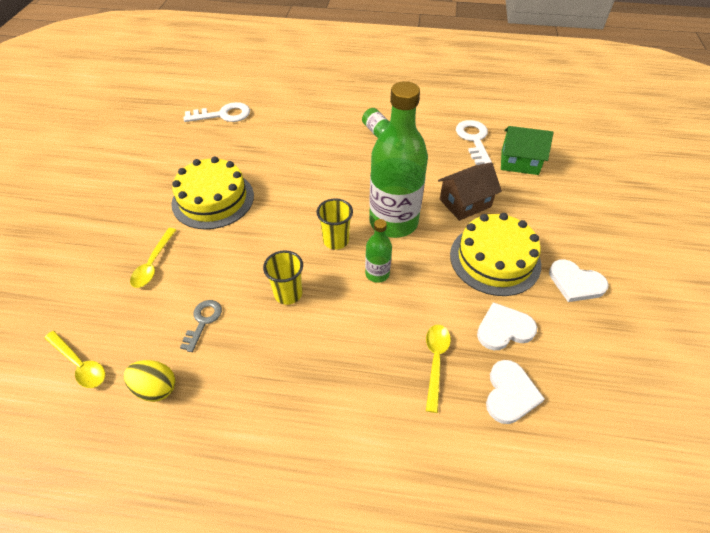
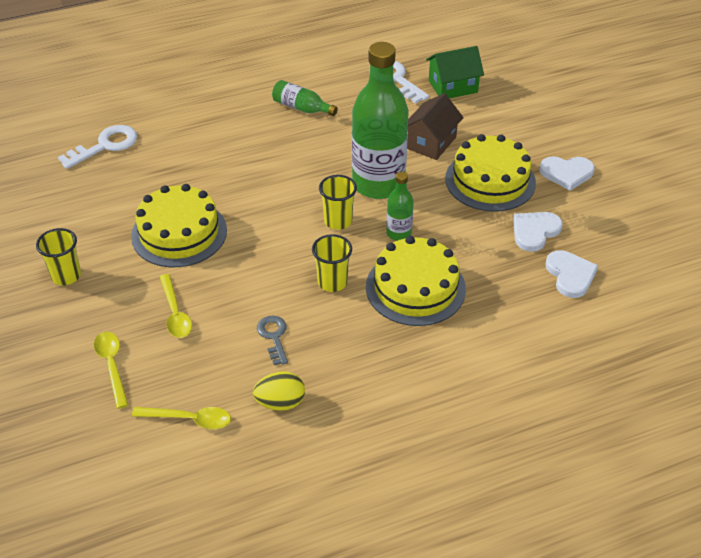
camera: 30 degrees left, 5 degrees down
(113, 199) = (66, 276): none -> yellow cup
(352, 333) = (415, 288): none -> yellow cake
(435, 362) = (499, 278): yellow spoon -> yellow spoon (112, 366)

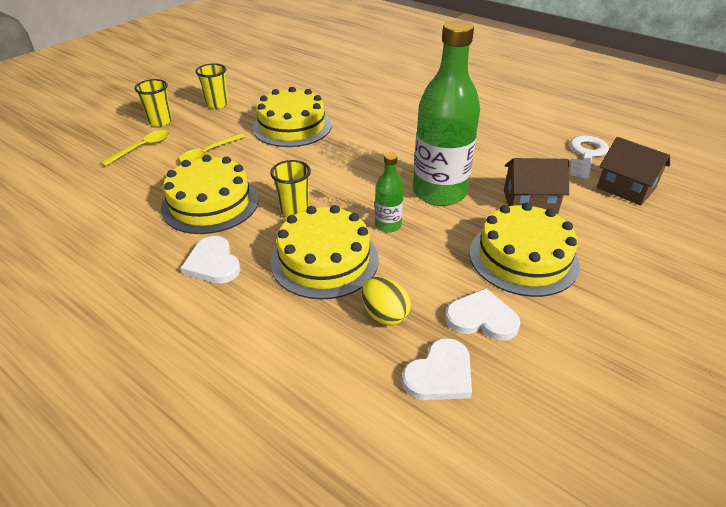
camera: 60 degrees right, 5 degrees down
(105, 146) = (351, 73): white key -> none
(189, 419) = (102, 196): yellow spoon -> none
(274, 337) = (210, 203): grey key -> yellow cake
(280, 403) = (137, 232): yellow egg -> yellow egg (384, 314)
(301, 108) = (485, 126): green bottle -> none
(338, 221) = (371, 188): yellow cup -> yellow cup (160, 121)
(453, 86) = (626, 188): green house -> brown house
(566, 173) = (605, 313): white heart -> white heart (213, 263)

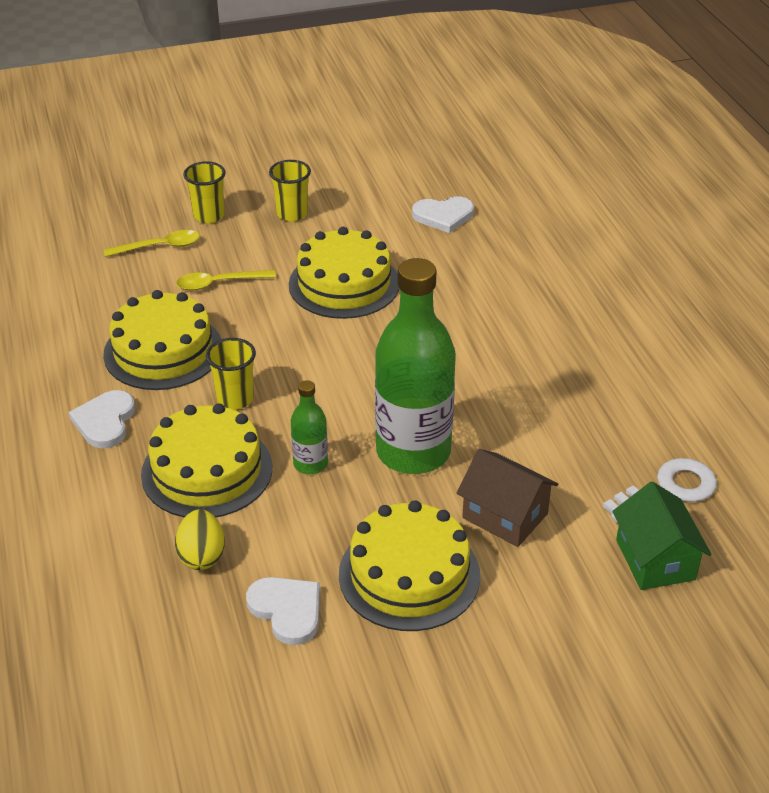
camera: 35 degrees right, 0 degrees up
(440, 374) = (188, 636): white heart -> white heart (443, 216)
(626, 188) = (655, 559): brown house -> green house

